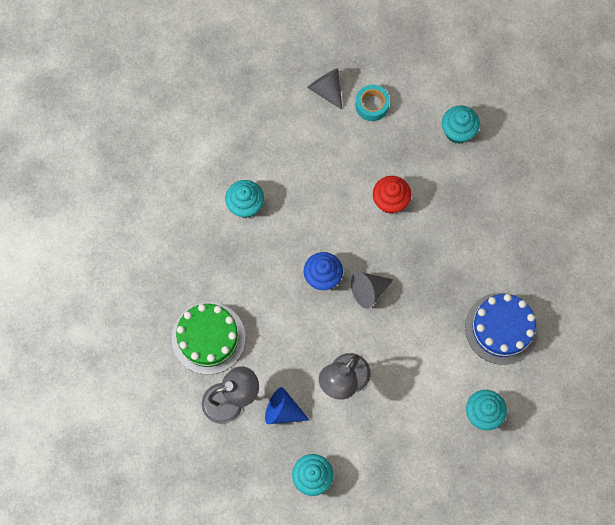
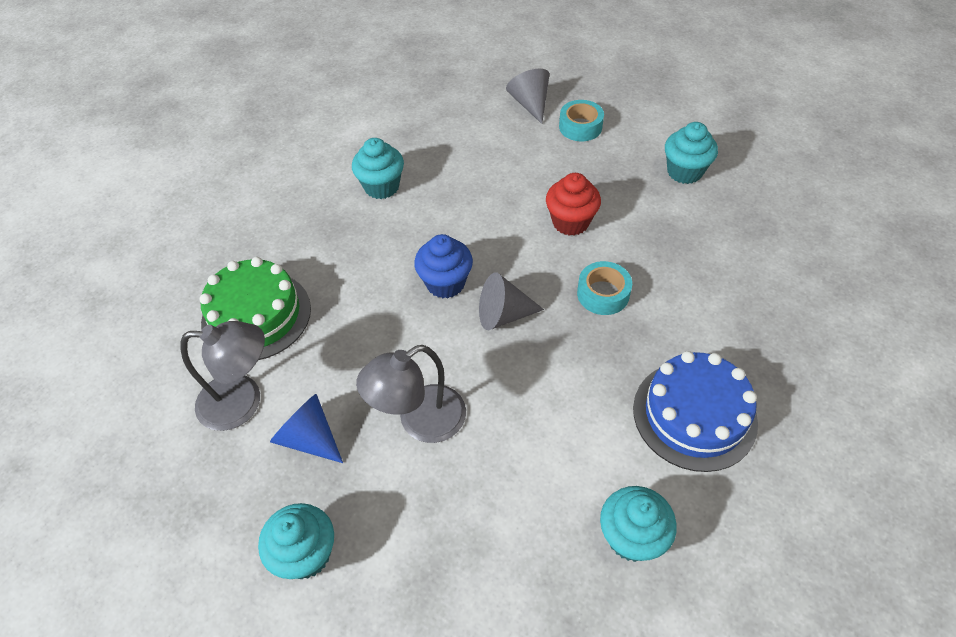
camera: 20 degrees right, 20 degrees down
(427, 256) = (603, 294): none -> turquoise tape

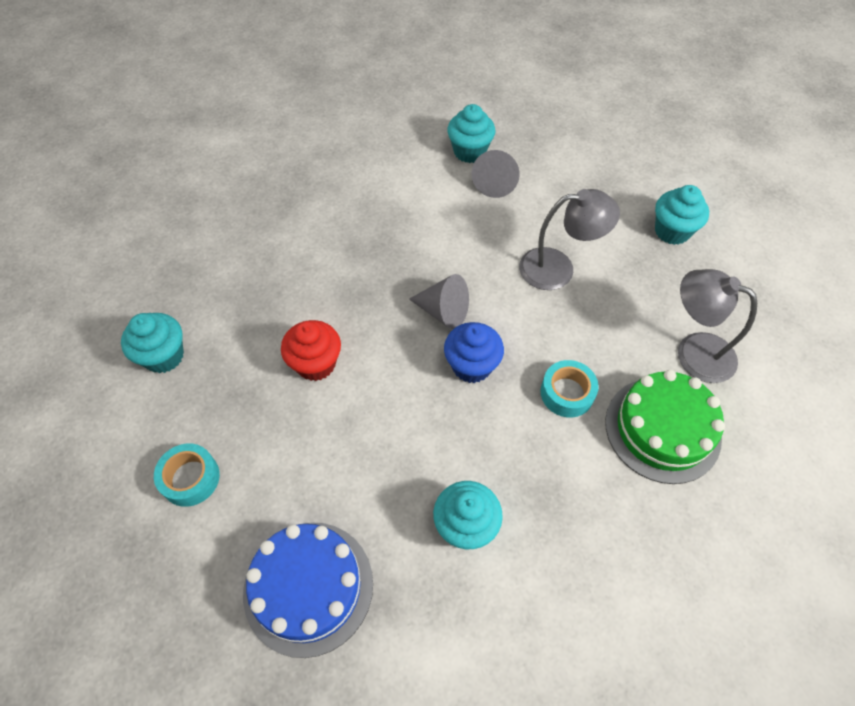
camera: 150 degrees left, 5 degrees up
(309, 438) = (646, 298): blue cone -> none
(530, 104) = (205, 556): grey cone -> grey cone (495, 183)
(603, 294) = (353, 286): turquoise tape -> turquoise tape (567, 393)
(694, 415) = (374, 184): blue cake -> blue cake (308, 587)

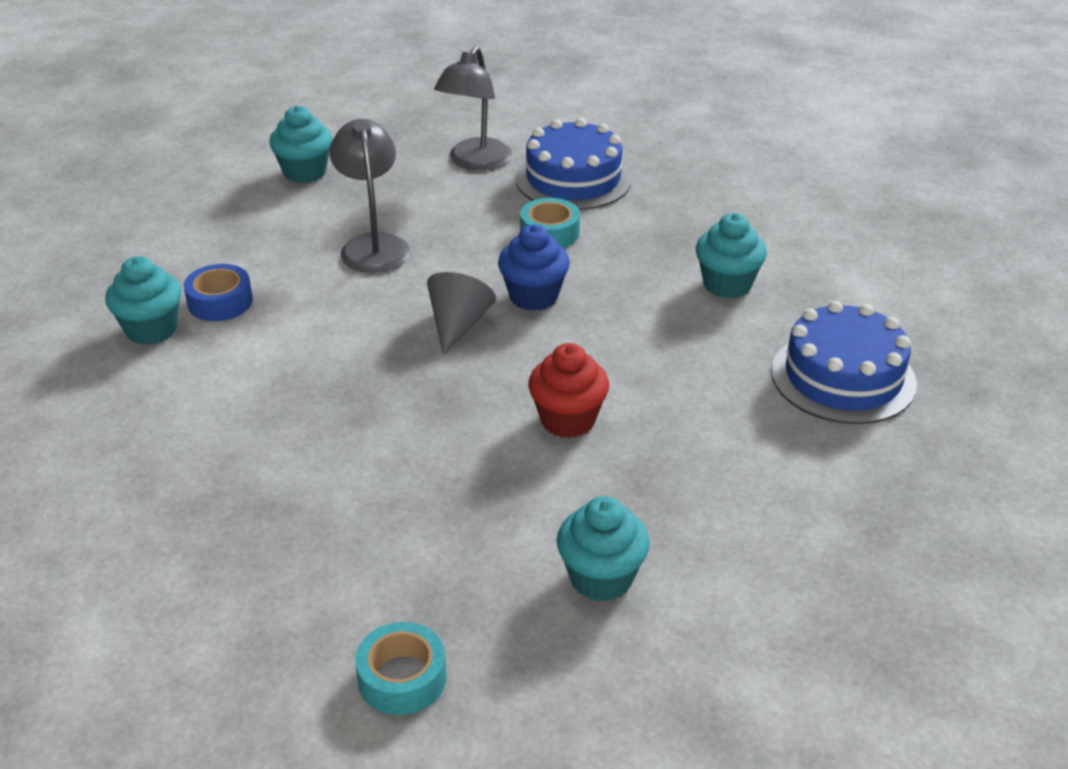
camera: 100 degrees left, 20 degrees down
(190, 478) = (770, 498): turquoise tape -> turquoise tape (402, 678)
(495, 183) = (220, 302): grey cone -> blue tape
(662, 429) = (573, 179): green cake -> blue cake

